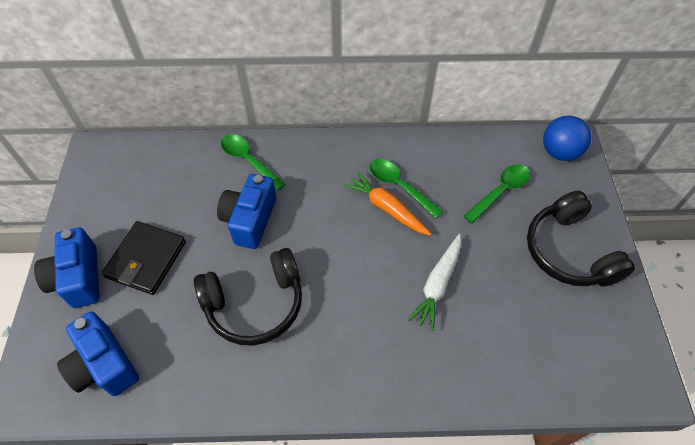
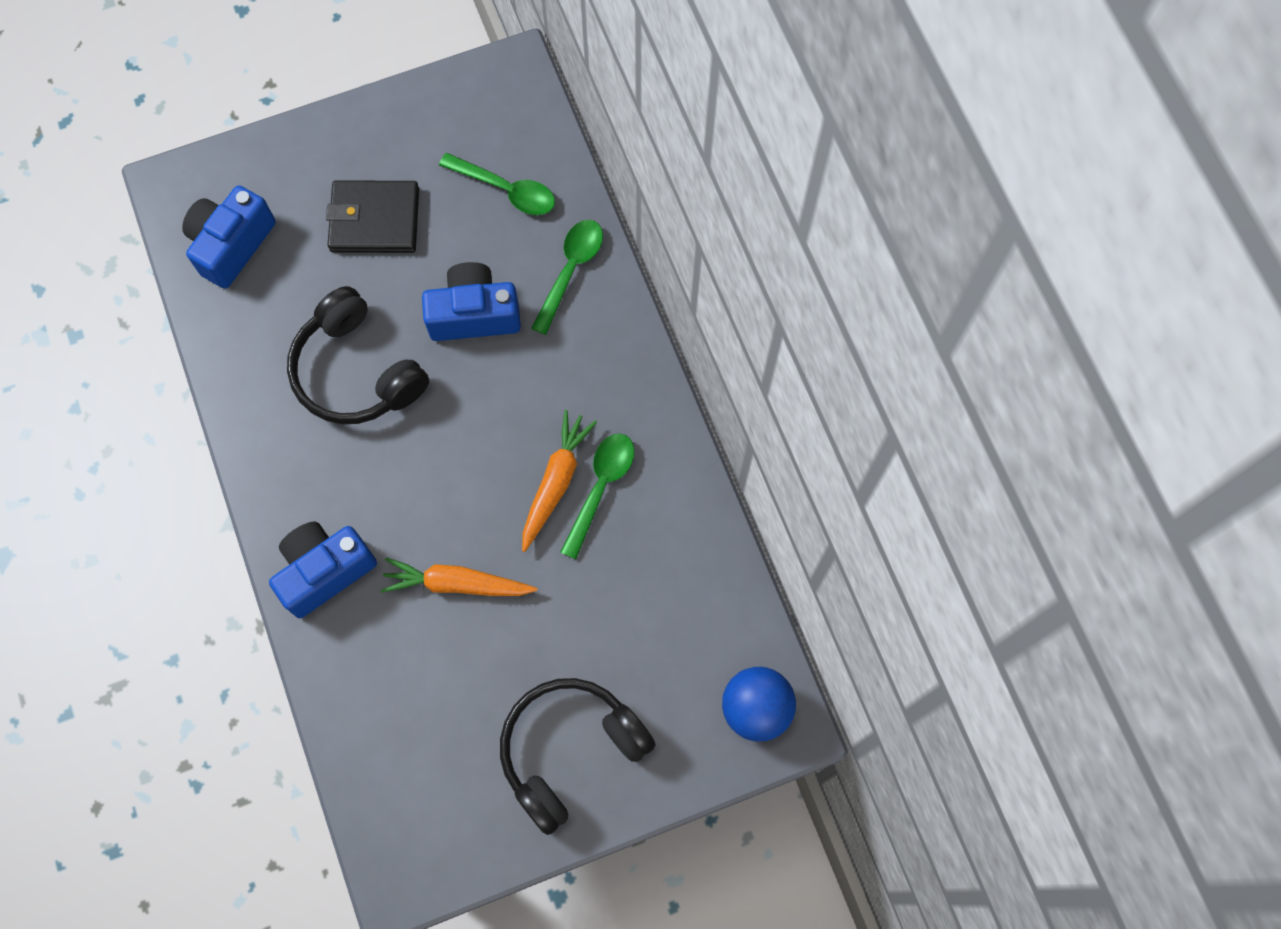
camera: 70 degrees right, 15 degrees up
(78, 278) = (325, 159): blue camera -> blue camera (325, 571)
(437, 284) = (456, 583): white carrot -> orange carrot
(500, 192) = (643, 633): green spoon -> green spoon (506, 190)

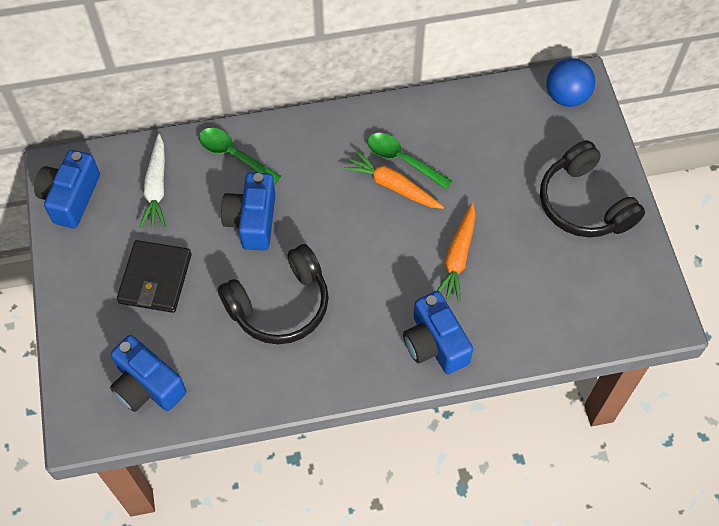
camera: 80 degrees left, 10 degrees down
(475, 97) = (71, 197): none -> blue camera
(506, 190) = (156, 187): green spoon -> white carrot

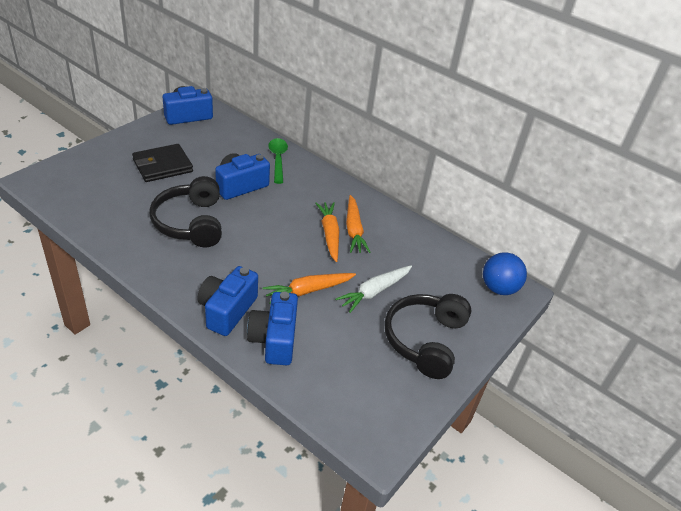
camera: 45 degrees right, 20 degrees down
(147, 386) = (84, 193): blue camera -> blue camera (274, 339)
(156, 187) = (225, 141): white carrot -> white carrot (374, 292)
(280, 305) = (190, 223): black headphones -> black headphones turned 60 degrees clockwise
(402, 160) = (354, 230): green spoon -> orange carrot

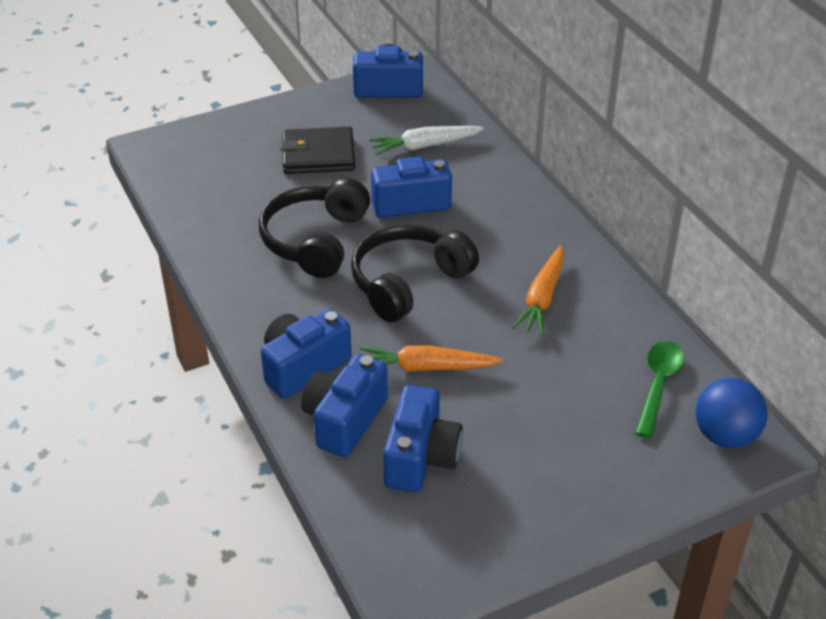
camera: 30 degrees right, 0 degrees up
(278, 160) = (485, 174): green spoon -> green spoon (658, 385)
(329, 234) = (501, 297): orange carrot -> none
(336, 351) = (421, 458): none -> blue camera
(374, 292) = (521, 392): white carrot -> white carrot (424, 146)
(424, 340) = (558, 478): black headphones -> black headphones (408, 282)

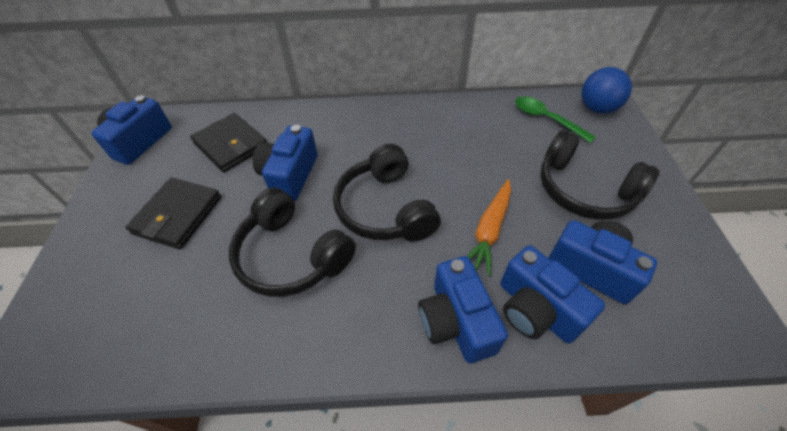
camera: 65 degrees left, 10 degrees up
(424, 146) = (231, 145): white carrot -> black wallet
(540, 439) = (584, 190): none -> black headphones
(542, 298) = (442, 141): orange carrot -> none

